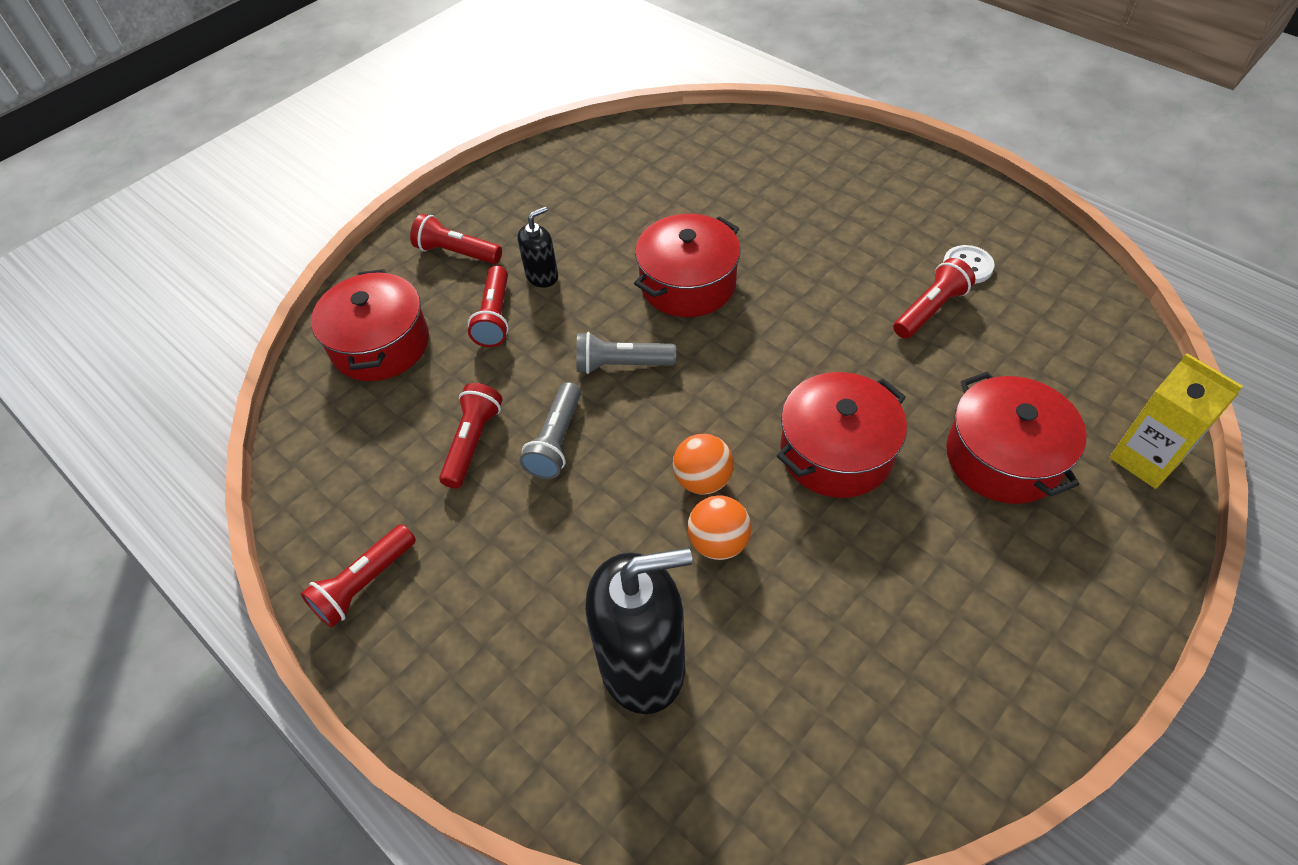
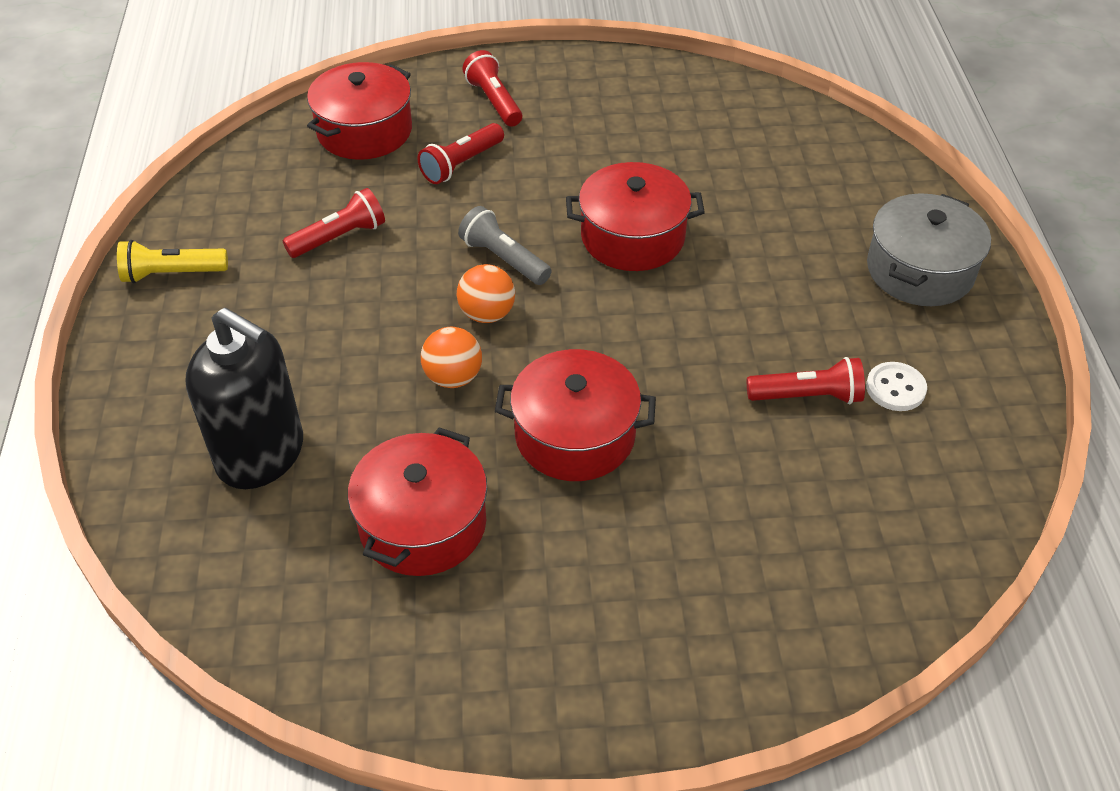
camera: 40 degrees right, 5 degrees down
(364, 584) = (172, 274): red flashlight -> yellow flashlight
(542, 276) = (531, 158): black soap dispenser -> none
(556, 441) = (392, 276): grey flashlight -> none
(718, 542) = (407, 424): orange ball -> orange ball (487, 314)
(882, 182) = (920, 270): none -> grey pot
(1003, 457) = (702, 543): red pot -> red pot (422, 524)
(1145, 459) = (826, 645): yellow carton -> none

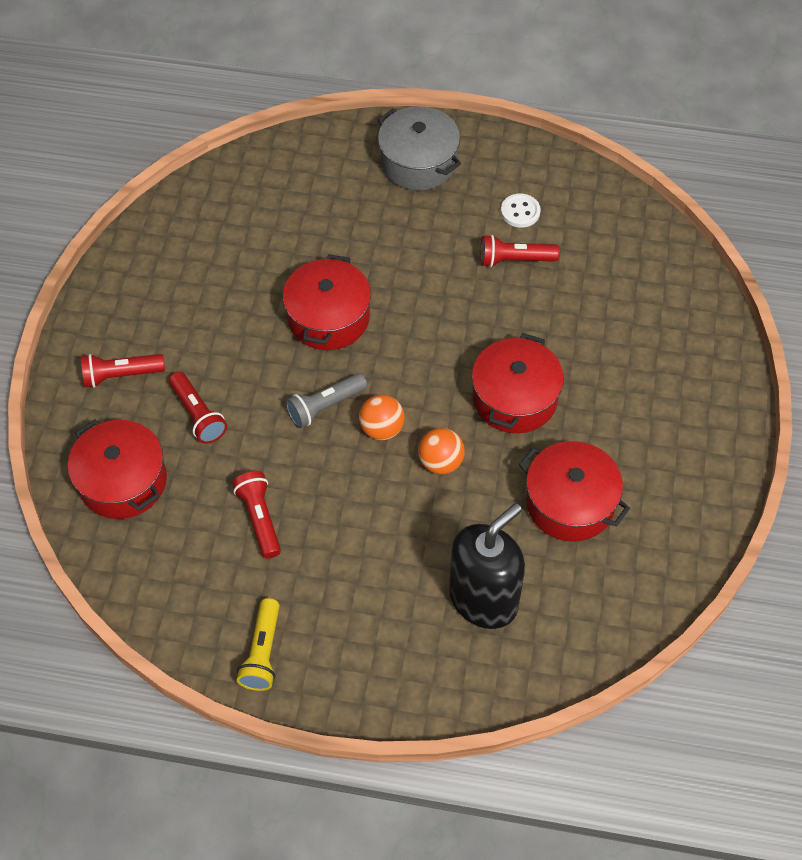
camera: 75 degrees left, 10 degrees up
(807, 396) = (514, 260): red flashlight -> red flashlight turned 105 degrees counterclockwise

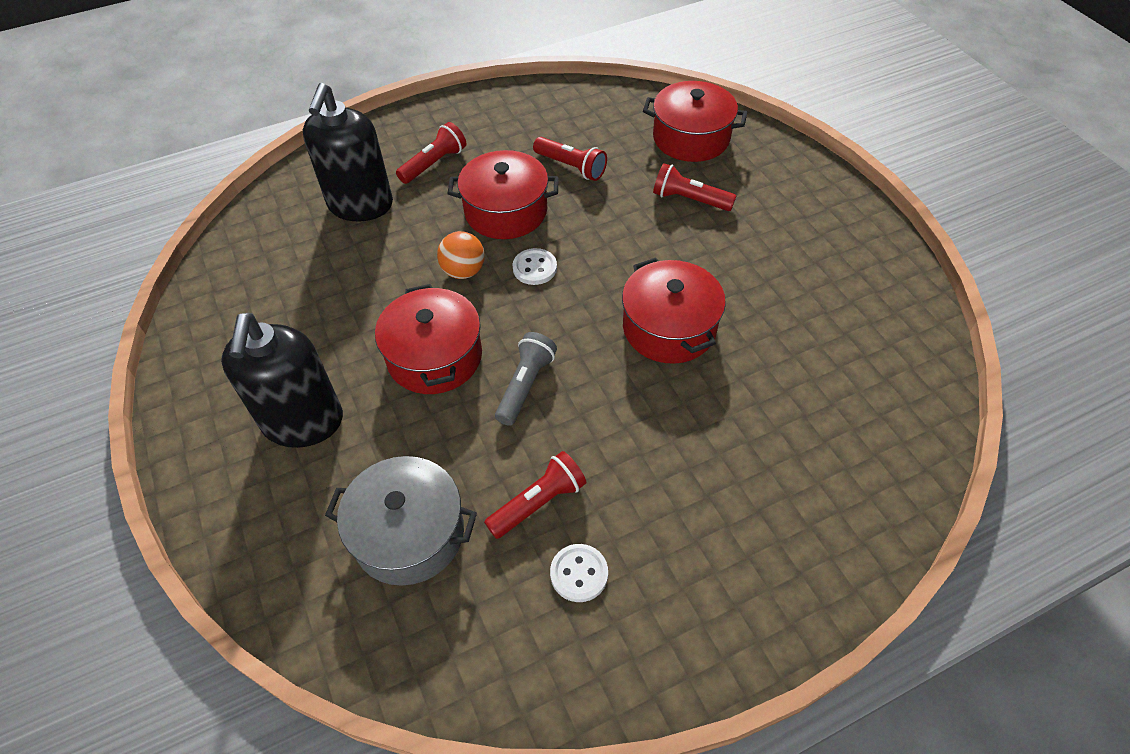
camera: 145 degrees right, 5 degrees down
(121, 375) = (779, 192): red flashlight -> red flashlight (434, 164)
(262, 652) = (495, 108): yellow flashlight -> none
(325, 406) = (598, 258): grey flashlight -> grey flashlight (525, 385)
(382, 429) = (534, 268): orange ball -> white button
(418, 162) = (755, 564): grey pot -> grey pot (409, 533)
(570, 503) = (327, 300): red pot -> red pot (506, 211)
(640, 403) = (303, 422): none -> black soap dispenser

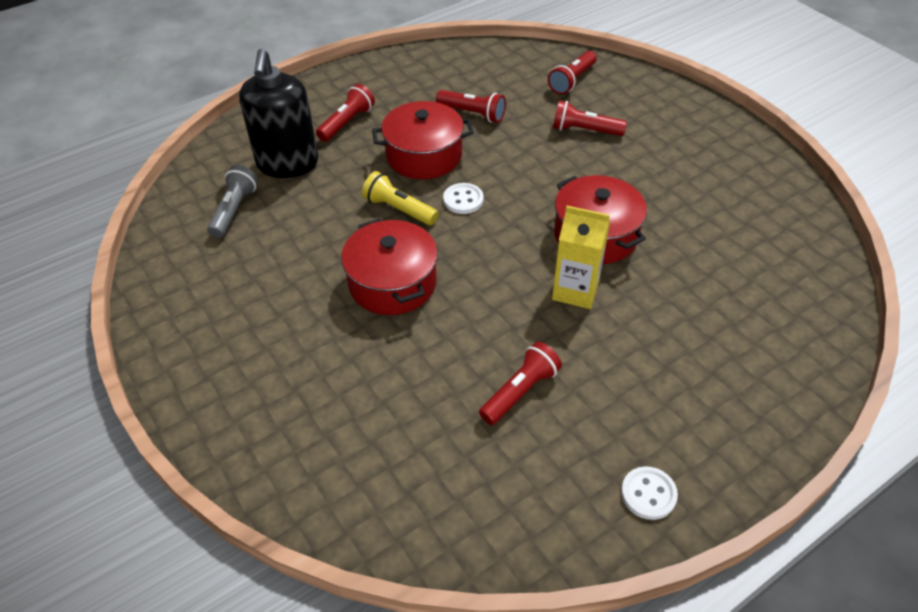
camera: 10 degrees left, 5 degrees down
(303, 422) = (285, 352): black soap dispenser -> none
(409, 533) = (410, 433): grey pot -> none
(463, 271) = (399, 209): orange ball -> yellow flashlight
(525, 385) = (482, 297): grey flashlight -> grey flashlight (234, 210)
(579, 574) = (572, 444): white button -> white button (648, 494)
(630, 391) = (575, 290): none -> yellow carton
(691, 138) = (572, 80): red pot -> red flashlight

